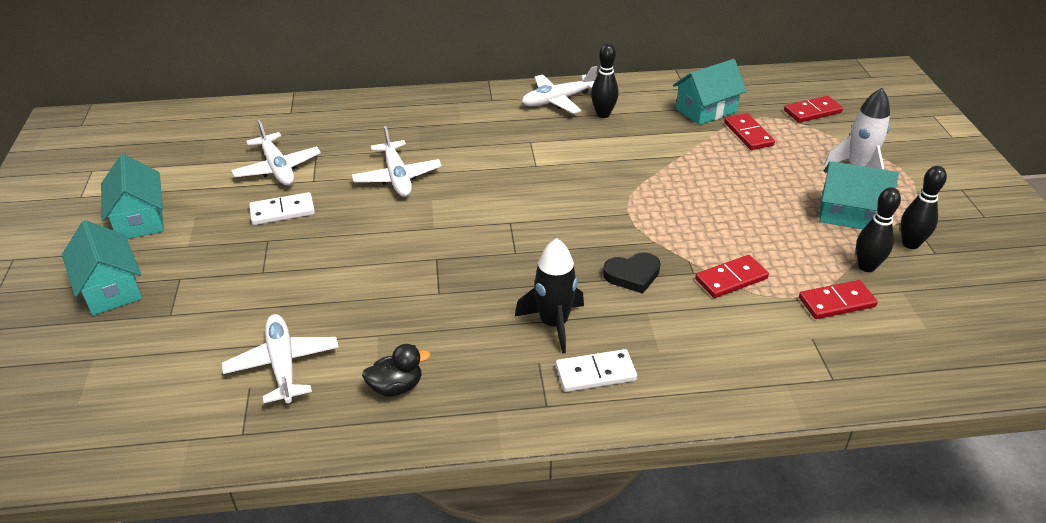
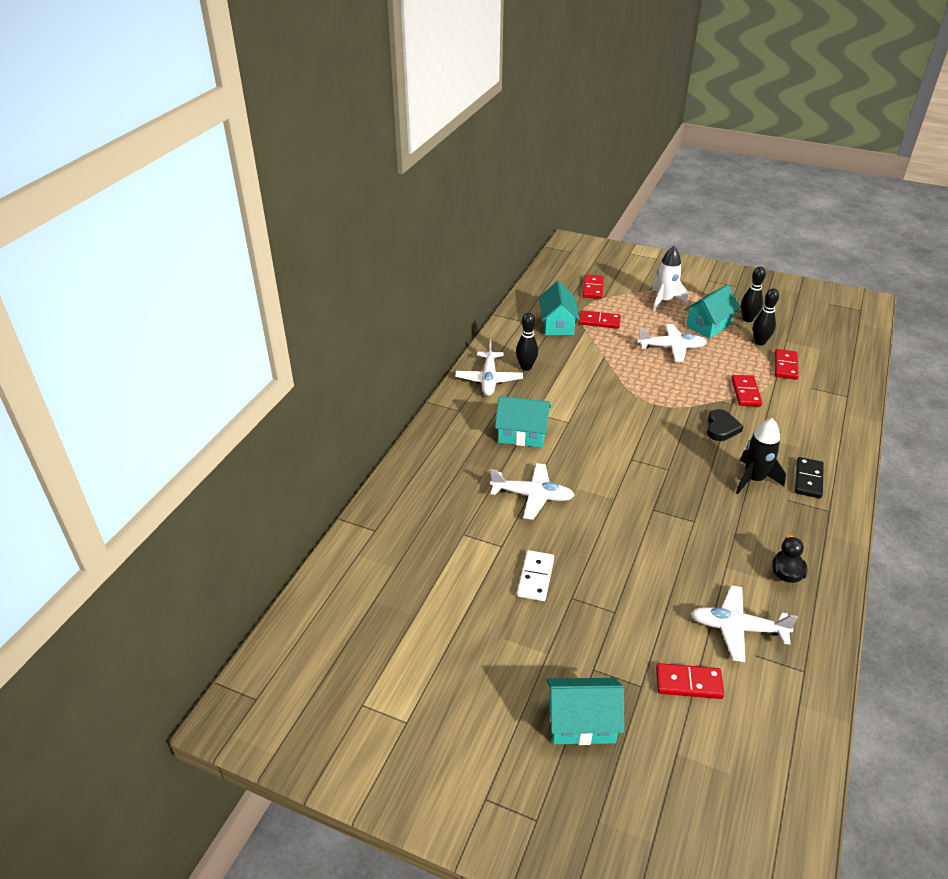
camera: 60 degrees left, 0 degrees up
(139, 219) = (481, 680): turquoise house -> turquoise house (522, 434)
(186, 346) = (688, 683): none -> red domino
(277, 168) = (465, 563): white plane -> white plane (671, 348)
(595, 373) = (808, 479): white domino -> black domino

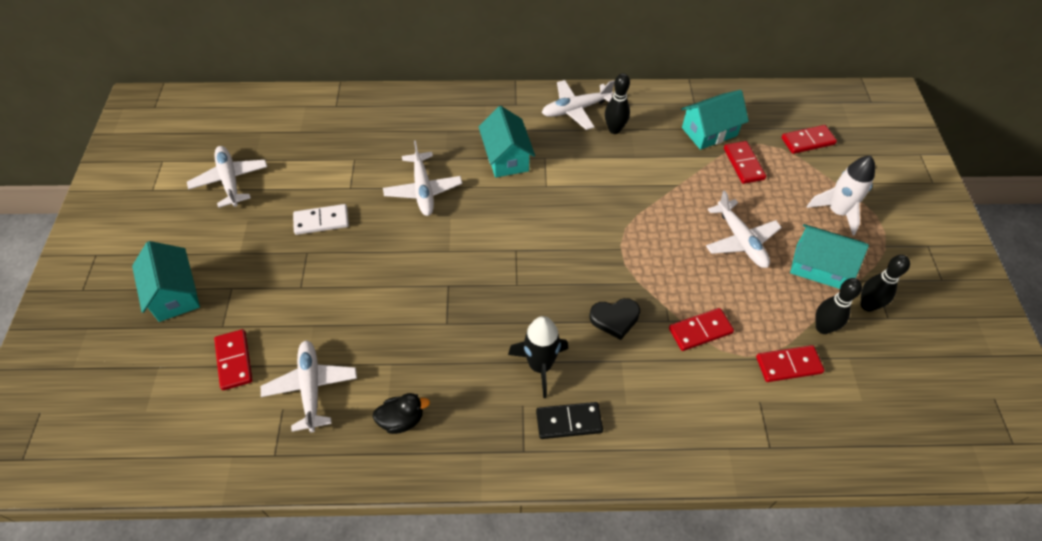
camera: 65 degrees right, 15 degrees up
(435, 642) = (230, 180): none -> white plane

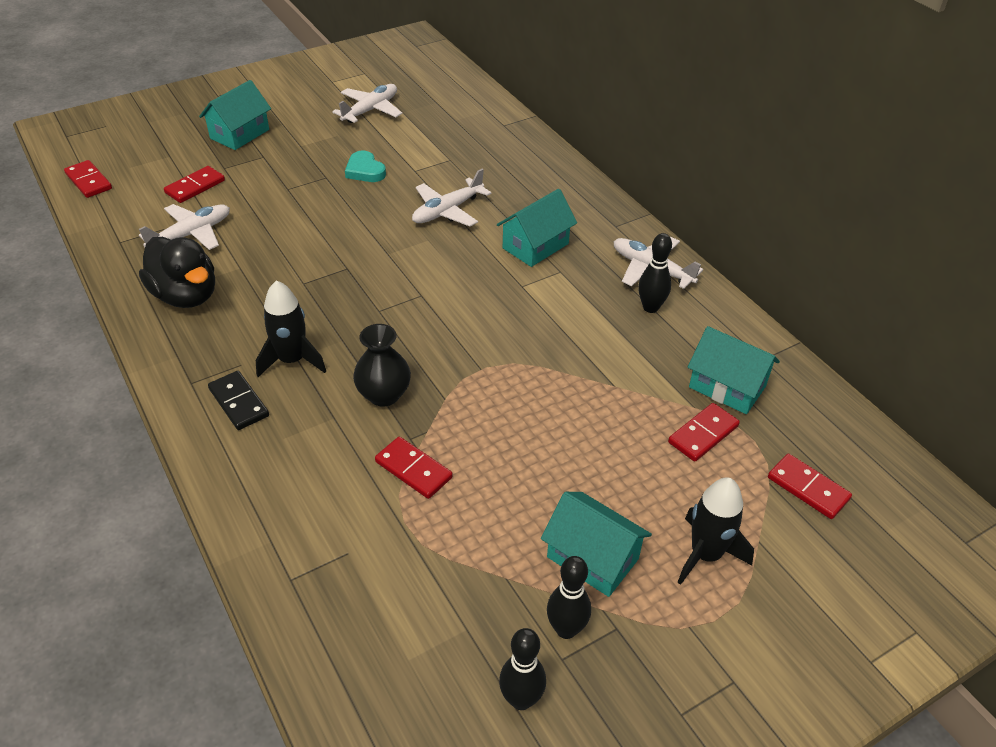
camera: 60 degrees right, 10 degrees down
(321, 221) = (365, 171): white domino -> turquoise heart
(402, 420) = (186, 295): black duck -> black duck, size x1.86
(615, 319) = (384, 395): black heart -> black vase
(741, 240) = (574, 467): white plane -> none
(788, 365) = (416, 566): red domino -> red domino (89, 181)
(818, 266) = (592, 558): turquoise house -> turquoise house turned 45 degrees counterclockwise
(823, 328) = (495, 587): black bowling pin -> black bowling pin (521, 699)
(837, 212) = (705, 554): white rocket -> black rocket

